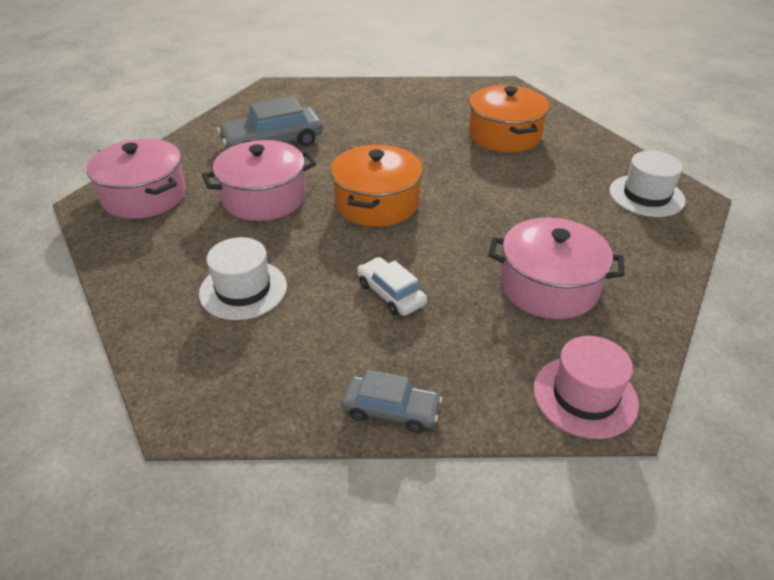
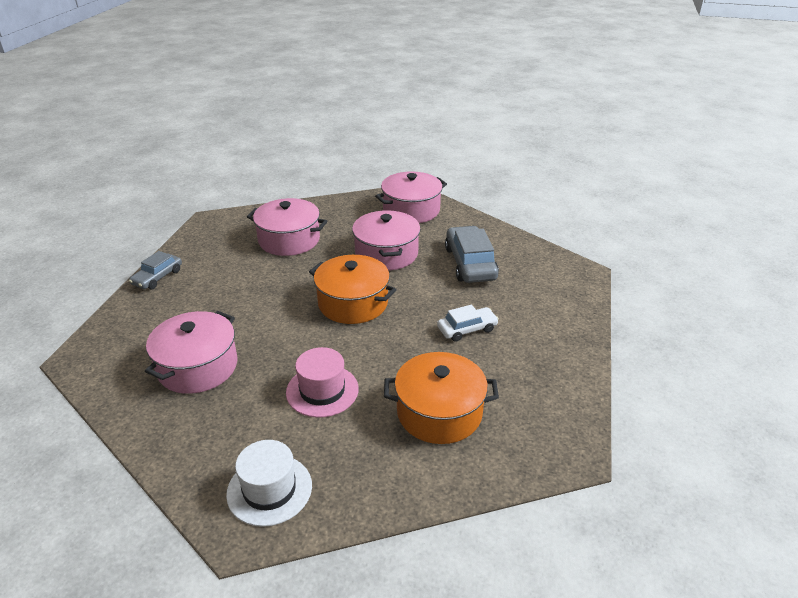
camera: 105 degrees right, 5 degrees down
(243, 290) = (289, 240): white hat -> pink pot
(391, 294) = (245, 292): white car -> white car (467, 329)
(585, 396) = (98, 350): pink hat -> pink hat (322, 390)

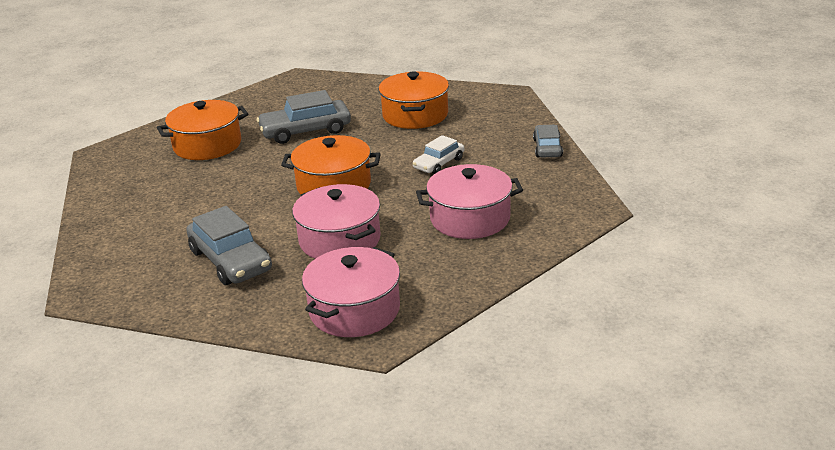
camera: 155 degrees right, 5 degrees down
(197, 367) = (415, 115): pink pot -> orange pot
(269, 489) = (297, 90): white hat -> none
(322, 390) = (305, 131): pink hat -> grey car
(467, 329) = (207, 198): white car -> white car (439, 163)

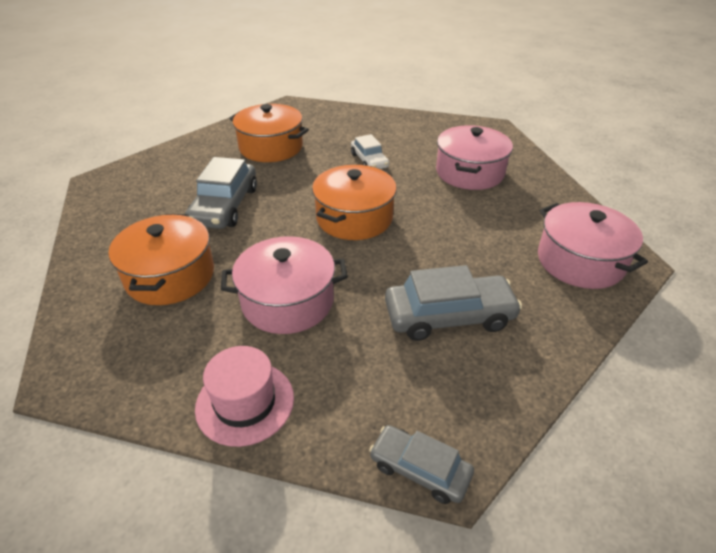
camera: 65 degrees left, 10 degrees up
(106, 211) = (245, 402): none -> pink hat
(340, 240) = (457, 240): pink pot -> pink pot (288, 301)
(547, 148) = (392, 117): grey car -> grey car (420, 469)

